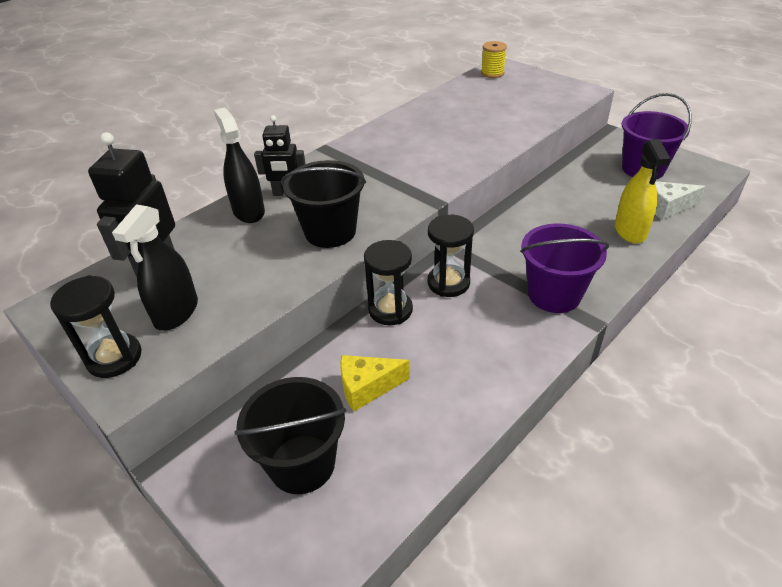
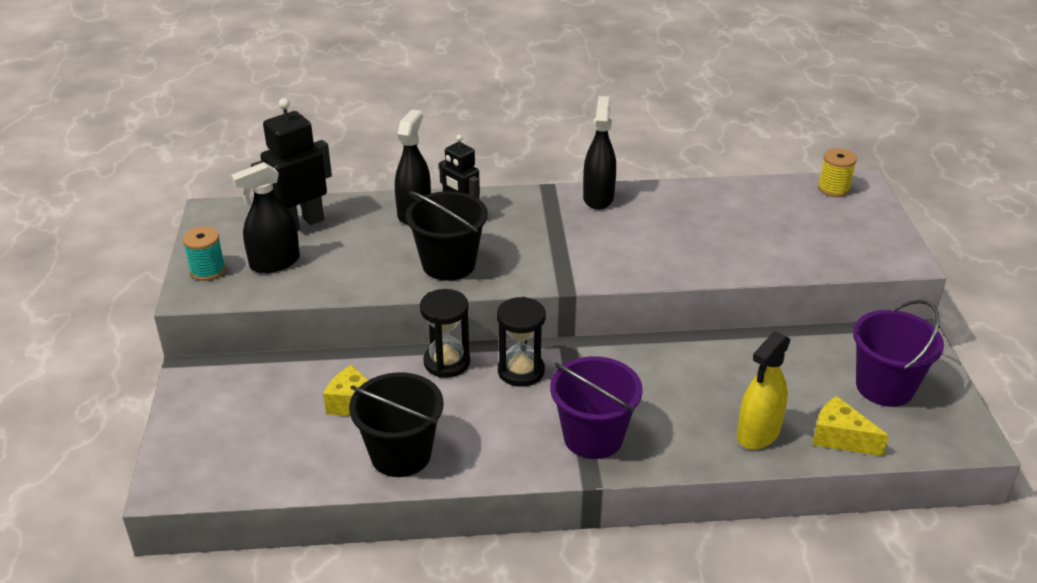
camera: 40 degrees right, 5 degrees down
(114, 358) = (207, 270): black hourglass -> turquoise spool
(302, 464) = (255, 422): black bucket -> black bucket (401, 454)
(368, 139) = (598, 198): none -> black spray bottle
(667, 207) = (840, 438): white cheese -> yellow cheese

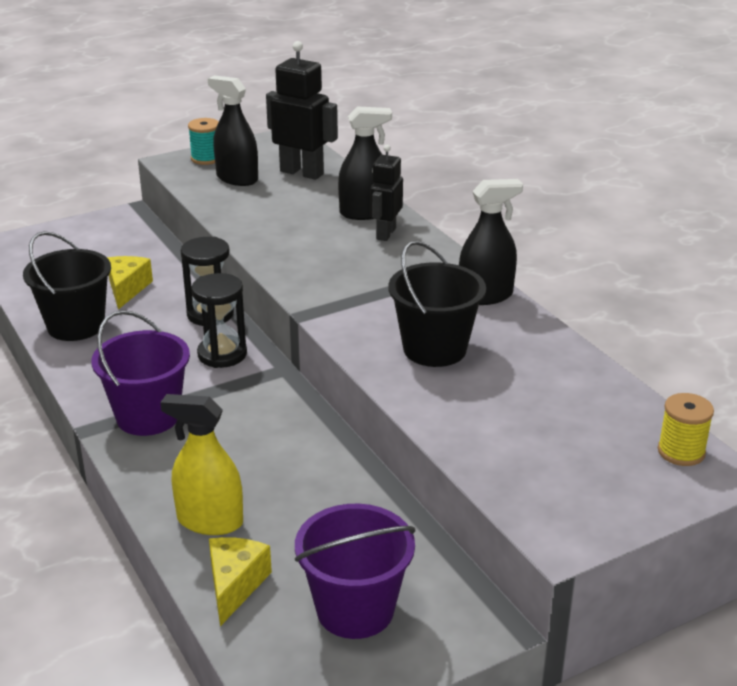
camera: 65 degrees right, 5 degrees down
(449, 264) = (295, 248): black bucket -> black bucket (434, 349)

